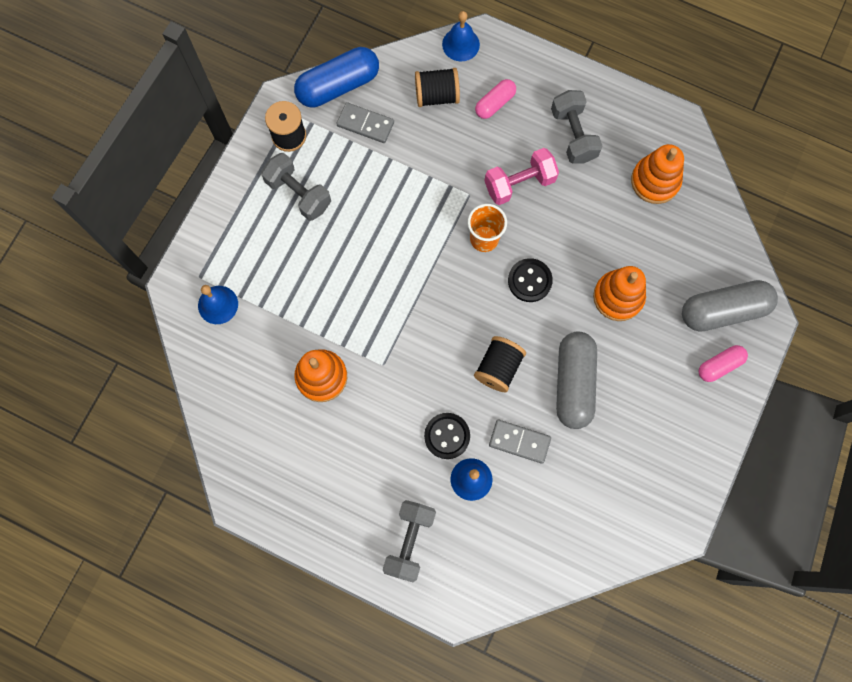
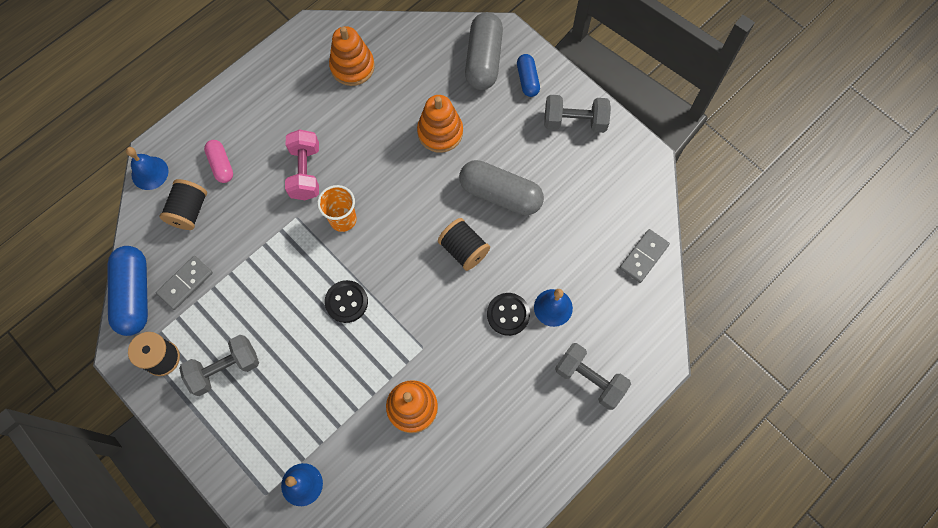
camera: 70 degrees left, 5 degrees down
(519, 441) = (534, 256): grey domino -> grey domino (643, 256)
(529, 281) = (397, 196): black button -> black button (346, 302)
(573, 135) = (281, 113): grey dumbbell -> grey dumbbell (574, 121)
(719, 365) = (527, 80): pink capsule -> blue capsule

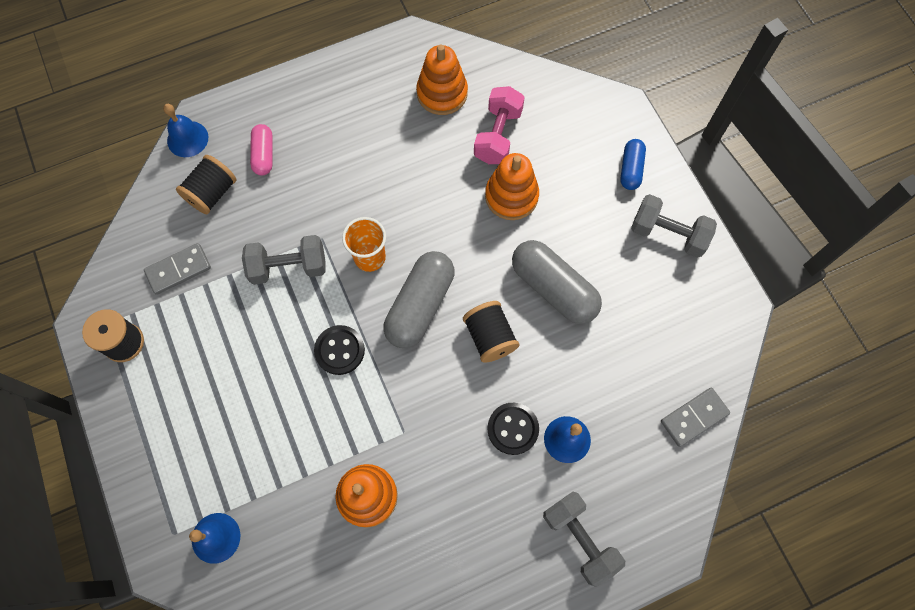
camera: 20 degrees right, 0 degrees up
(134, 295) = (122, 264): blue capsule -> none
(225, 368) = (184, 378): grey dumbbell -> grey dumbbell (288, 267)
(305, 172) = (349, 192): pink dumbbell -> pink dumbbell (498, 135)
(483, 59) = (589, 131): grey capsule -> grey capsule (420, 305)

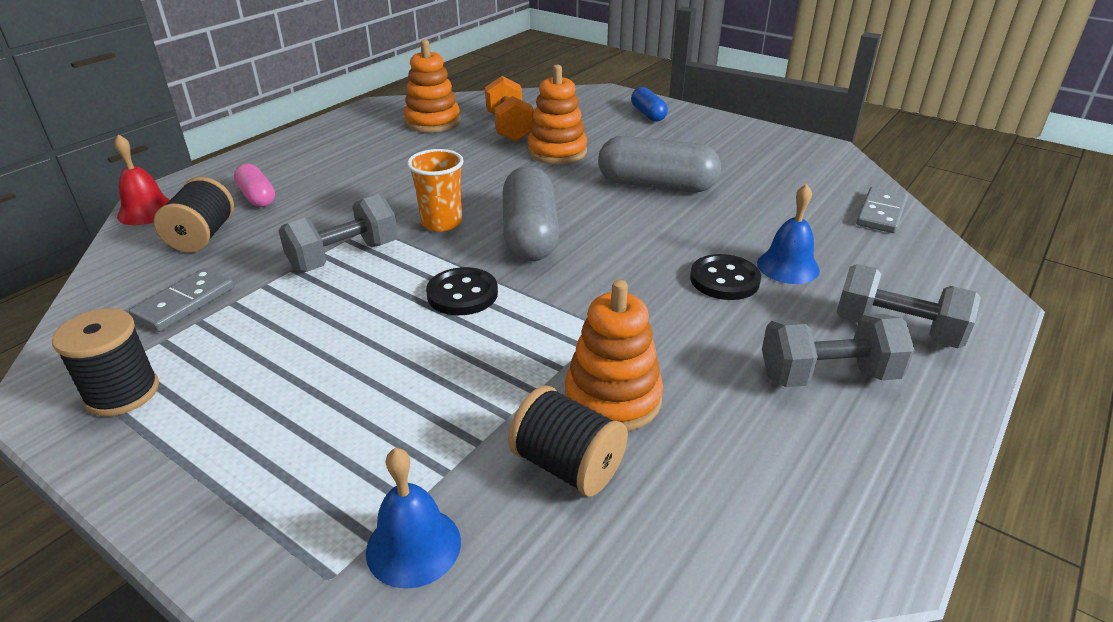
camera: 30 degrees left, 35 degrees down
(187, 139) = (146, 211): blue bell -> red bell
(489, 337) = (628, 231): black spool -> black spool (567, 466)
(498, 135) = (509, 128): pink dumbbell -> orange dumbbell
(668, 234) = (720, 133): grey dumbbell -> grey dumbbell (827, 375)

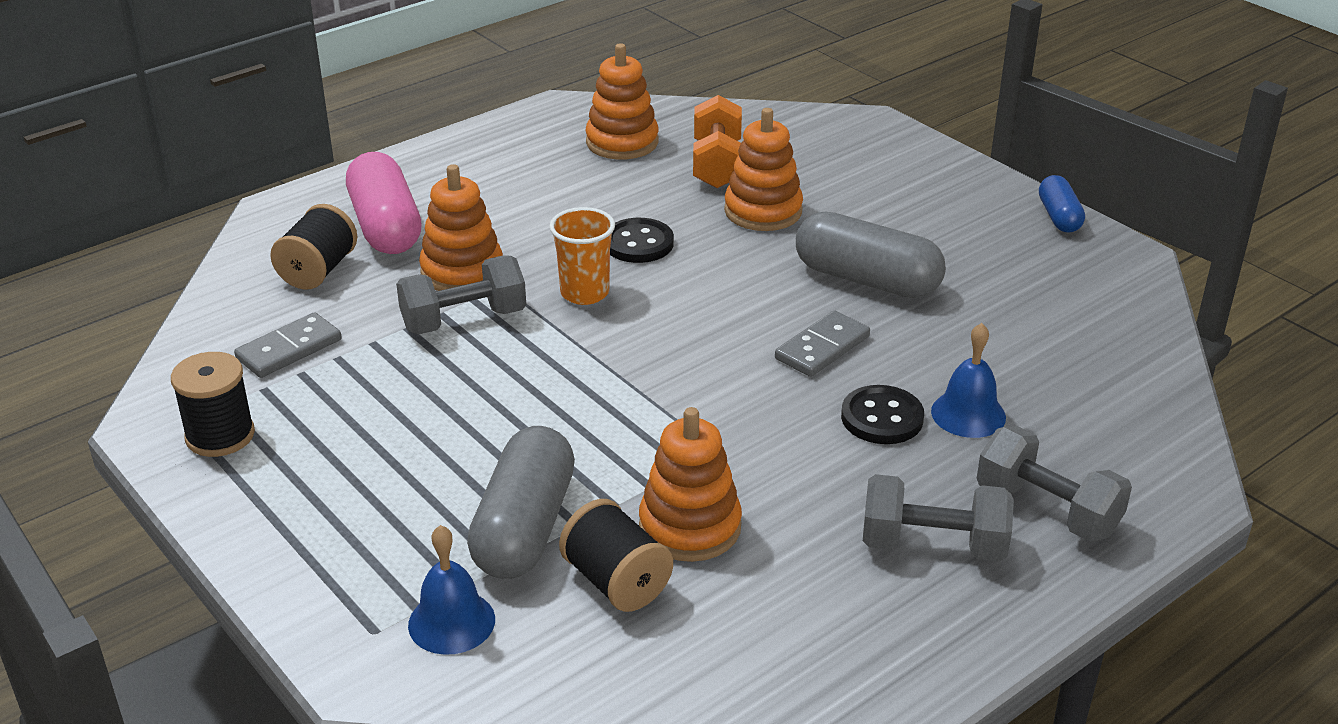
camera: 15 degrees right, 0 degrees up
(146, 211) = (263, 229): red bell -> none
(257, 197) = (385, 226): pink capsule -> pink capsule, size x1.81
(332, 221) = (462, 271): none -> orange stacking toy
(462, 294) = (578, 386): black button -> black button (638, 243)
(530, 235) = (681, 325): grey capsule -> grey capsule (524, 527)
(648, 114) = (912, 167): blue capsule -> blue capsule (1059, 217)
(881, 213) = (1136, 362): grey domino -> grey domino (822, 348)

